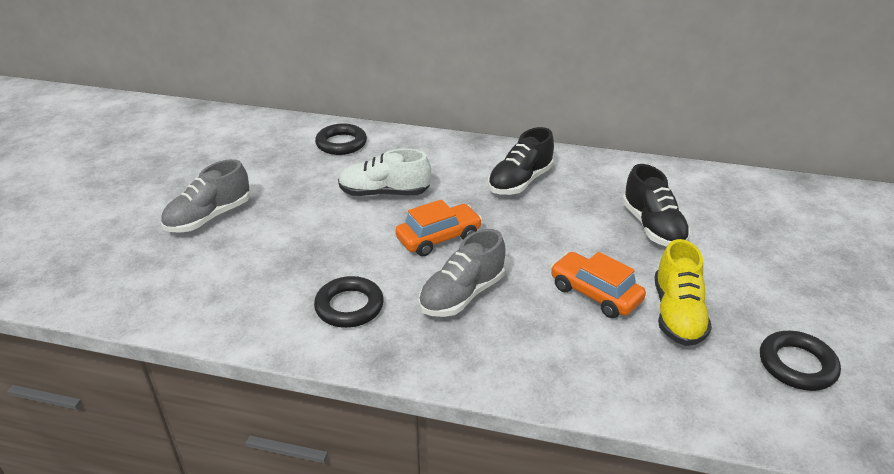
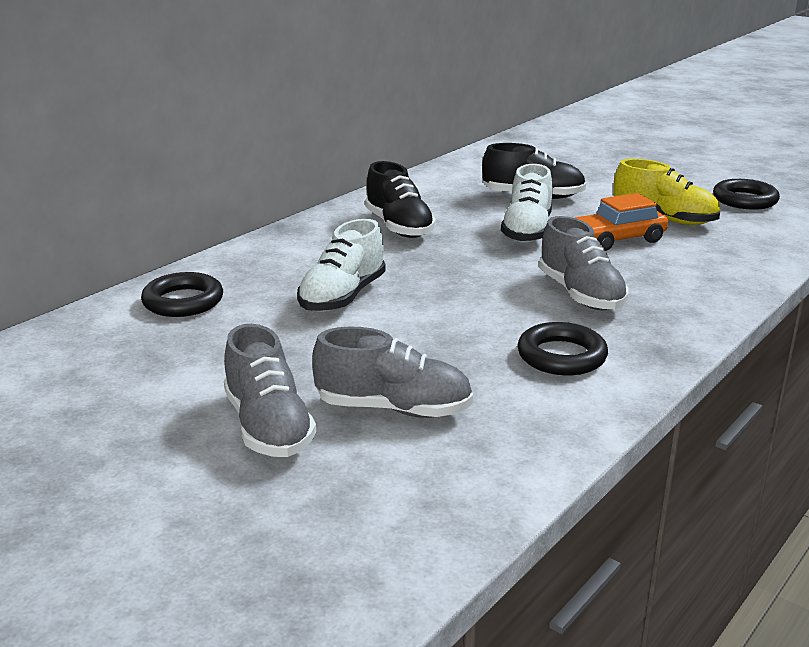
camera: 65 degrees left, 10 degrees down
(245, 253) = (393, 409): none -> grey shoe
(438, 238) = (468, 285): orange car -> none
(568, 241) = (527, 231): none -> white shoe

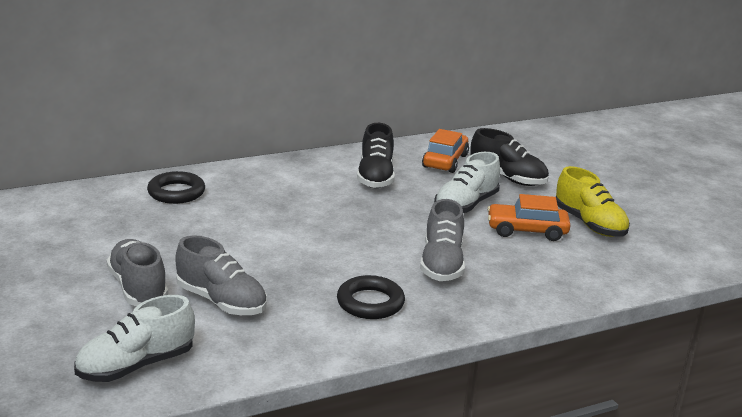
camera: 25 degrees right, 0 degrees up
(268, 427) = (138, 288): grey shoe -> grey shoe turned 150 degrees clockwise
(342, 297) = (277, 218): white shoe -> white shoe (136, 365)
(451, 195) = (445, 161): none -> orange car
(744, 200) = (683, 227): black ring -> none

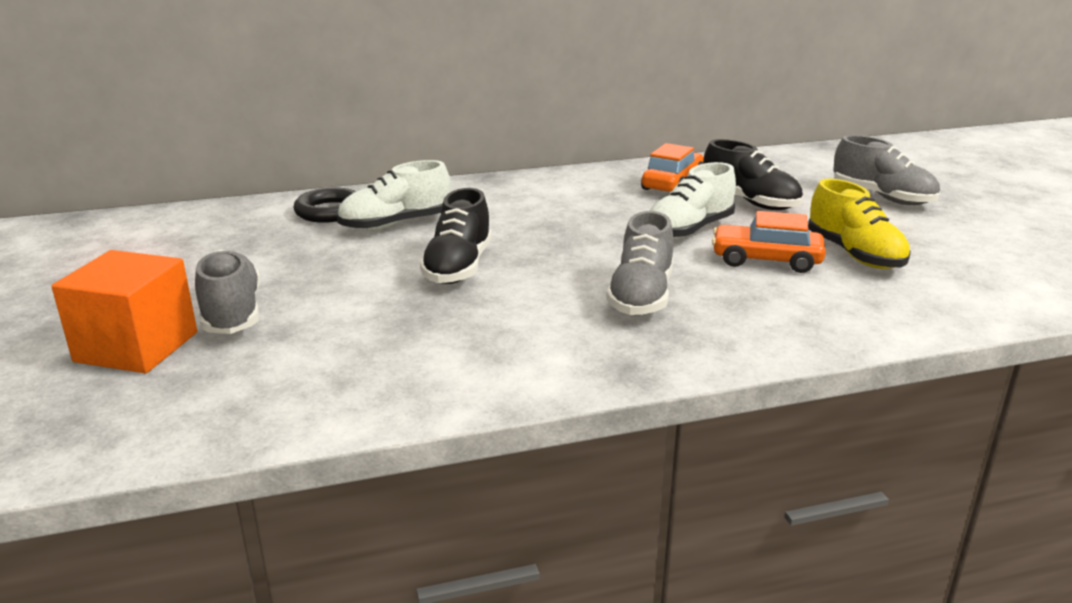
camera: 10 degrees right, 0 degrees up
(77, 318) = (137, 347): none -> orange cube
(136, 365) = (180, 409): white shoe -> white shoe (395, 224)
(221, 301) = (331, 332): grey shoe -> grey shoe (882, 197)
(370, 303) = (530, 340): black ring -> none
(375, 177) = (580, 199): black shoe -> black shoe (458, 267)

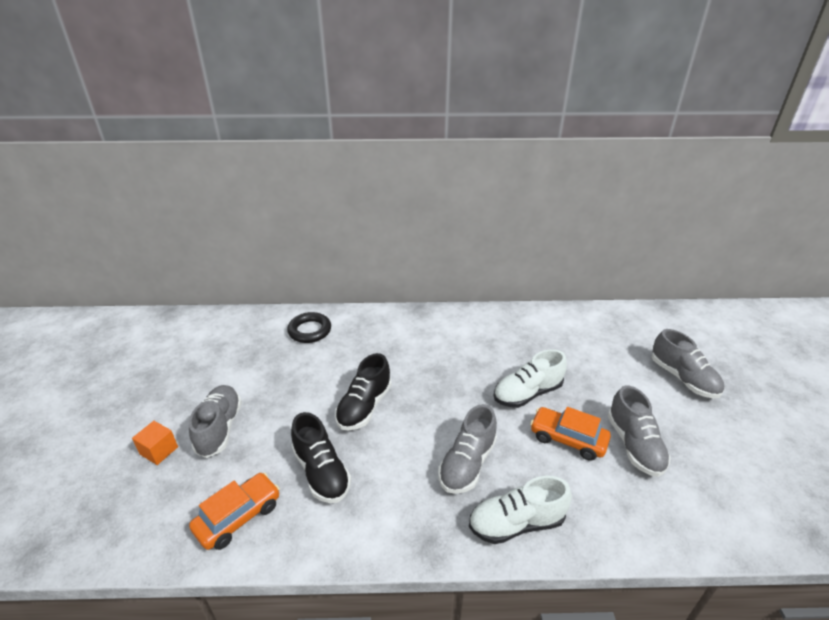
camera: 15 degrees right, 10 degrees up
(137, 347) = (159, 450): orange cube -> orange cube, size x0.53
(395, 224) = (343, 352): white shoe -> white shoe (516, 523)
(672, 184) = (536, 336): orange car -> orange car (238, 517)
(750, 202) = (582, 367): black shoe -> black shoe (321, 472)
(854, 254) = (634, 445): yellow shoe -> grey shoe

